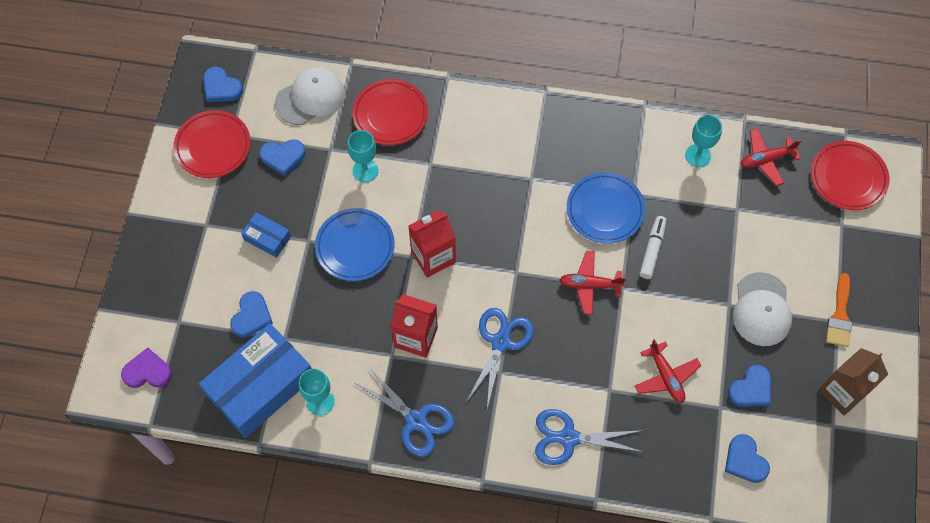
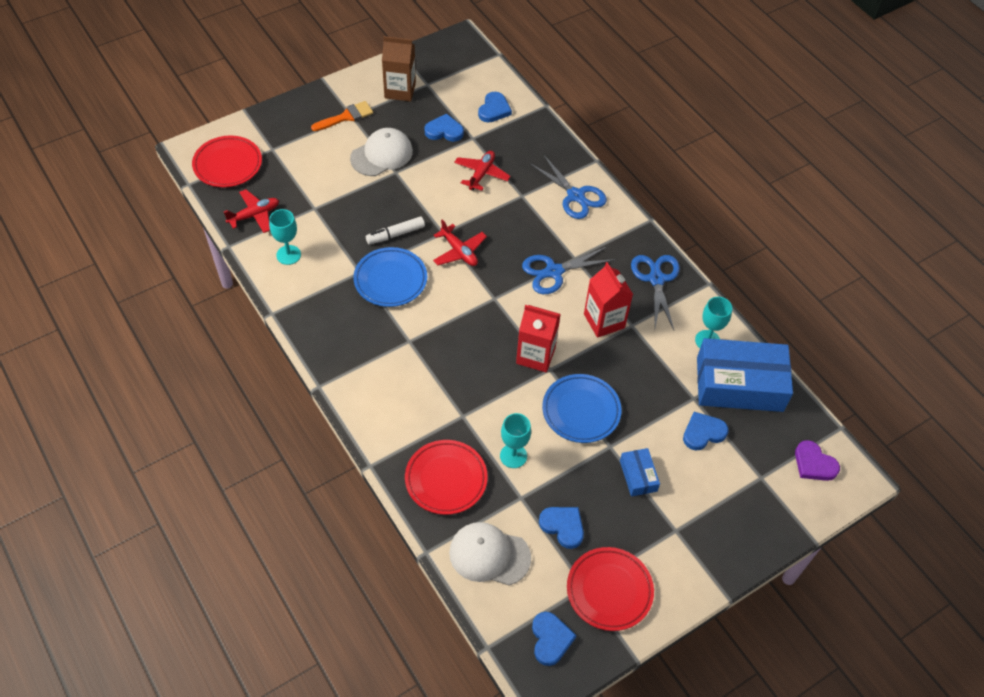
camera: 135 degrees left, 10 degrees down
(766, 160) = (254, 215): red plane -> red plane turned 60 degrees counterclockwise

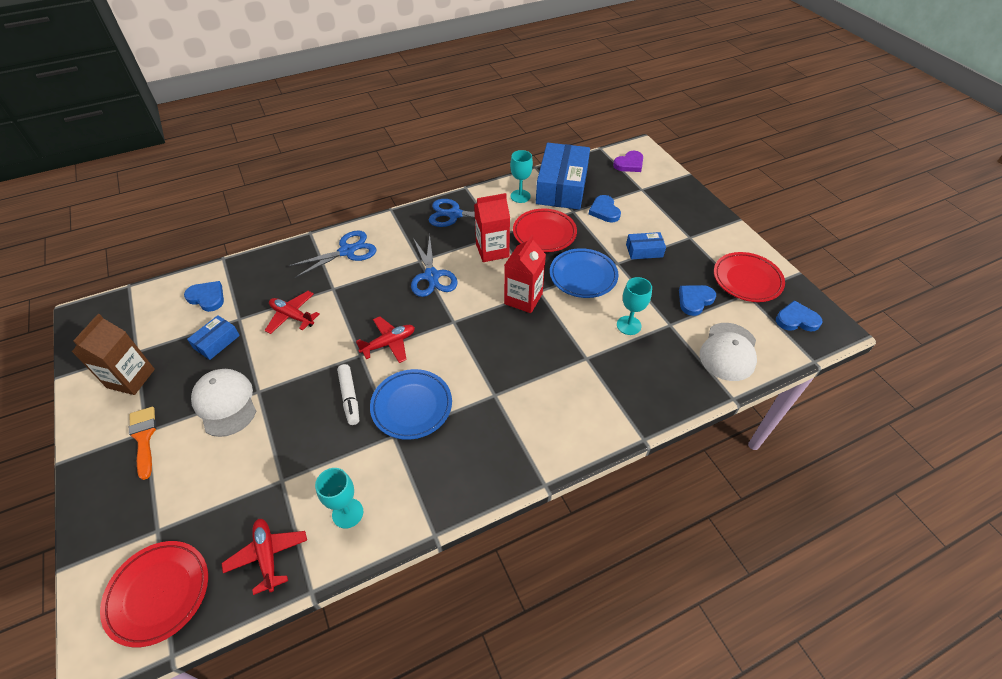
camera: 80 degrees left, 5 degrees down
(444, 131) = (216, 342): blue heart -> blue box
(446, 479) = (655, 377): red plate -> red plate (544, 233)

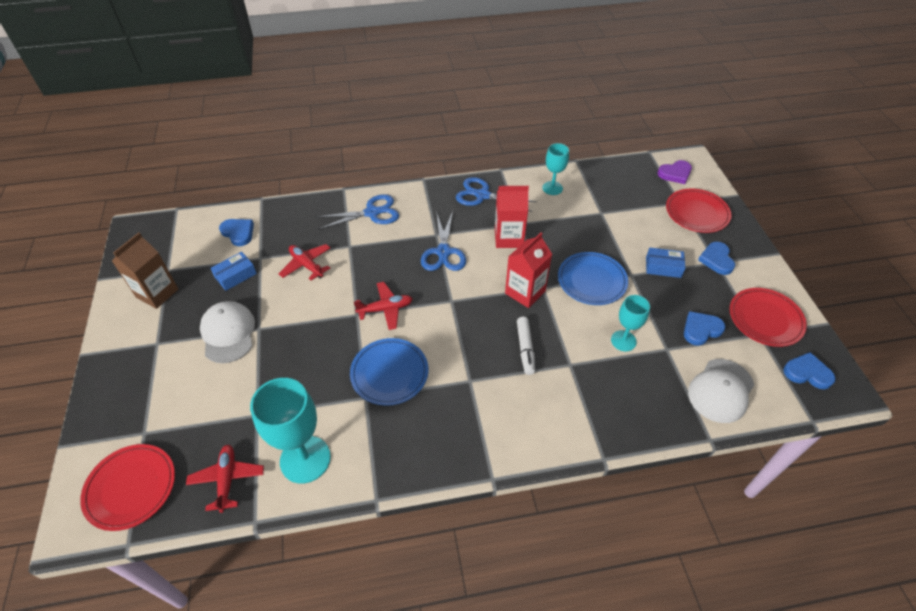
camera: 15 degrees right, 0 degrees up
(144, 438) = (154, 348): orange brush -> none
(347, 513) = (305, 459): turquoise goblet -> turquoise goblet, size x1.74
(349, 397) = (336, 352): white marker -> white marker (525, 348)
(544, 233) = (565, 230): red plate -> red plate (696, 213)
(562, 186) = (597, 185): blue box -> none
(604, 211) = (634, 218): blue heart -> blue heart (716, 260)

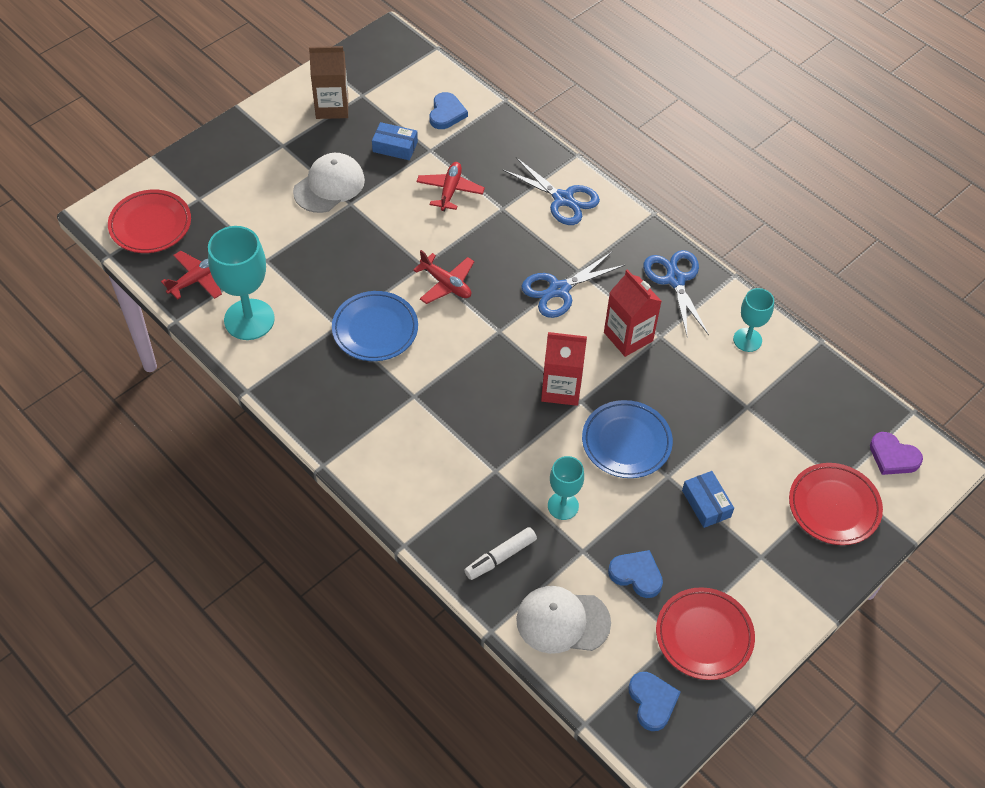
camera: 55 degrees right, 5 degrees up
(525, 348) = (486, 423): white marker -> white marker (500, 557)
(716, 260) = (765, 555): blue heart -> none

